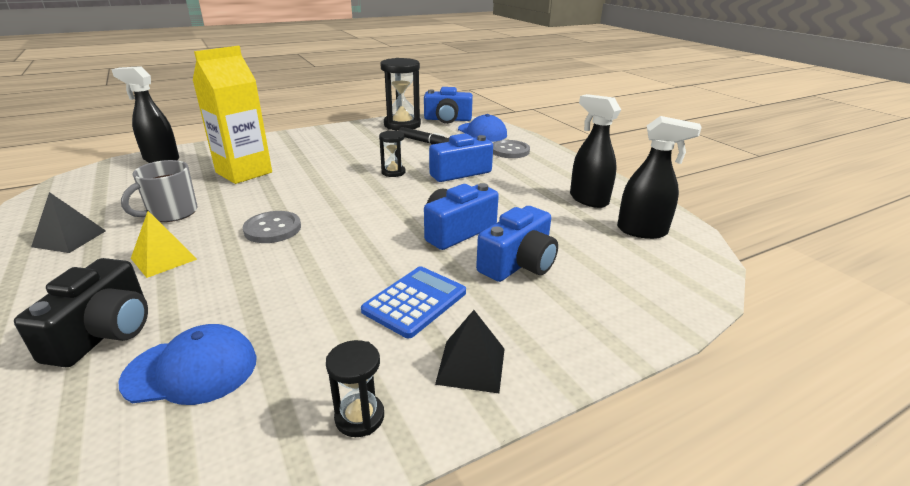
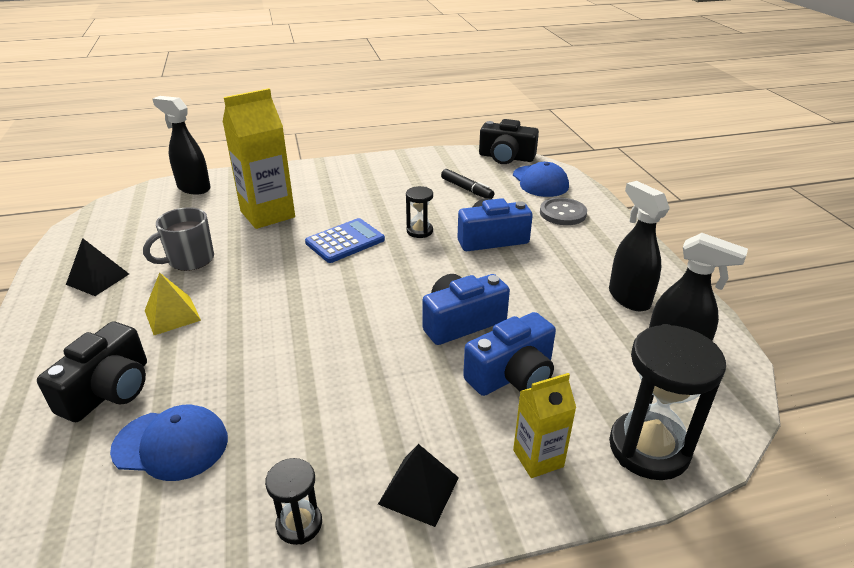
camera: 15 degrees right, 5 degrees up
(272, 229) = (277, 293): grey button -> none
(402, 125) = (451, 161): black hourglass -> black hourglass (649, 448)
(415, 302) = (389, 405): blue calculator -> blue calculator (345, 241)
(447, 119) = (506, 157): blue camera -> black camera
(569, 322) = (538, 458): none -> yellow carton

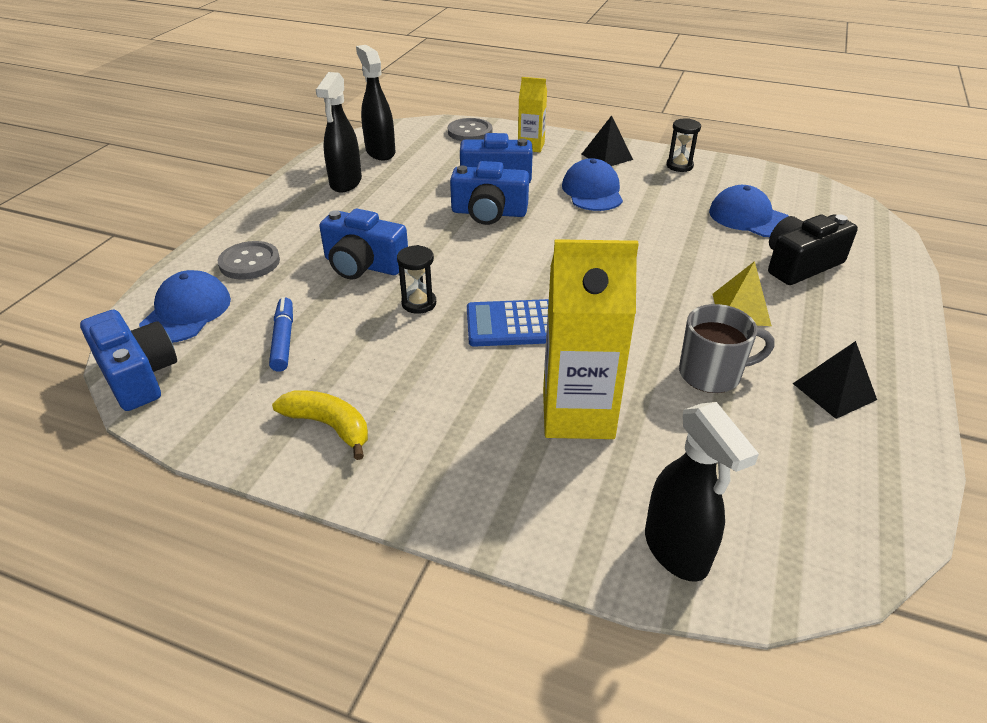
camera: 145 degrees left, 5 degrees up
(386, 402) = (592, 191): none -> blue cap
(390, 172) = (329, 426): none -> yellow banana
(466, 189) = (283, 340): black marker -> blue marker
(506, 157) = (138, 375): black camera -> blue camera
(649, 448) = (470, 132): black hourglass -> grey button

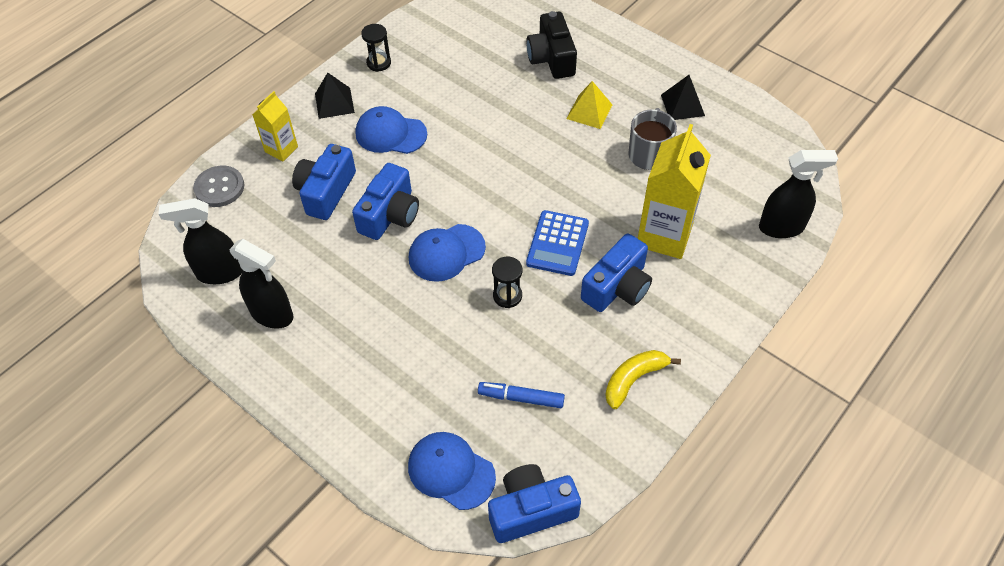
camera: 70 degrees left, 15 degrees up
(249, 262) = (389, 414): grey button -> none
(363, 265) = (433, 324): blue camera -> blue camera (617, 287)
(749, 218) = (480, 57): blue cap -> blue cap (446, 253)

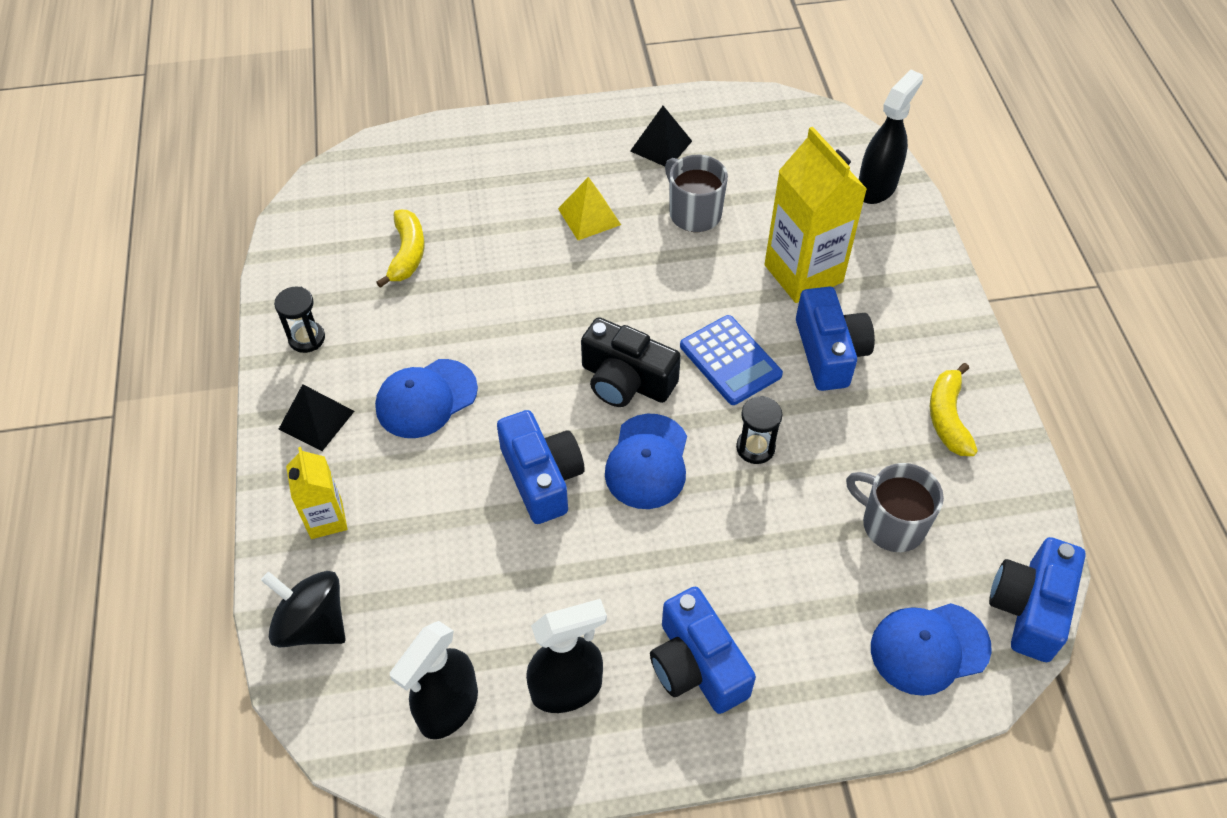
camera: 50 degrees left, 0 degrees up
(219, 187) = (313, 624): grey button -> black spinning top
(326, 192) = (442, 516): blue camera -> blue camera (697, 665)
(474, 59) = (407, 254): none -> yellow banana
(521, 398) = (891, 524): blue marker -> grey mug
(551, 58) = (484, 194): black camera -> black camera (626, 380)

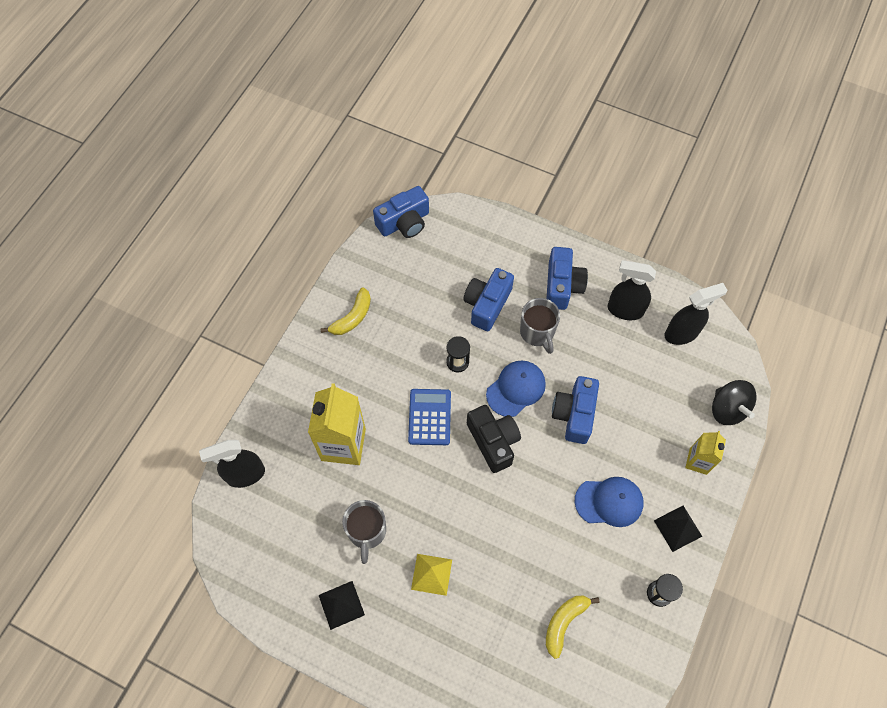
camera: 145 degrees left, 10 degrees up
(829, 352) = (375, 388): blue camera -> blue camera (487, 304)
(891, 524) = (427, 288): grey mug -> grey mug (537, 332)
(929, 648) = (460, 234): blue cap -> none

